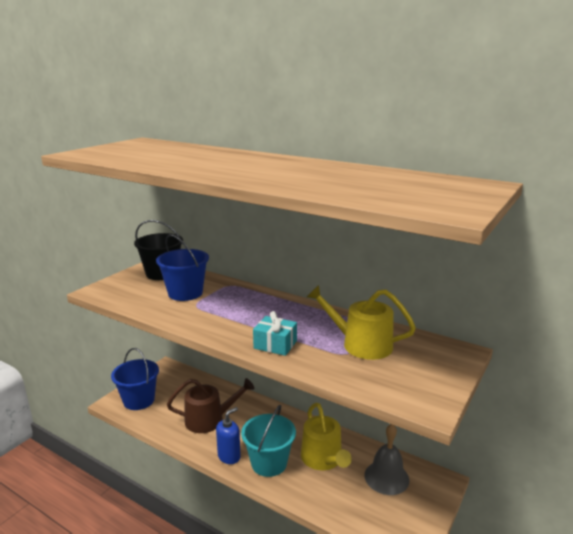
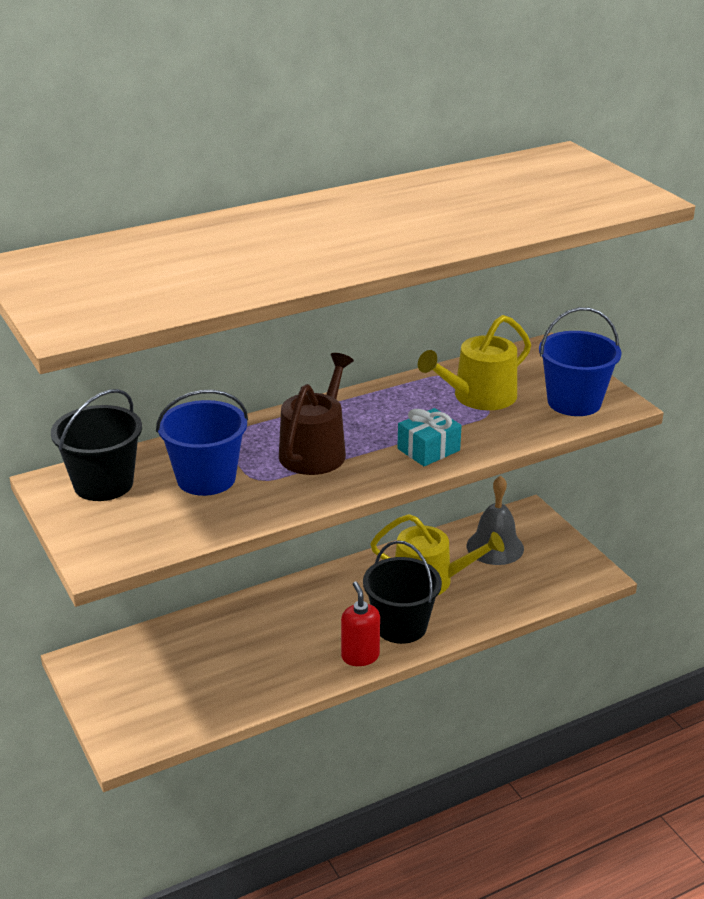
camera: 60 degrees left, 10 degrees up
(139, 400) = (146, 715): blue bucket -> blue bucket (574, 402)
(209, 419) = (266, 652): brown watering can -> brown watering can (315, 450)
(229, 456) = (360, 656): blue soap dispenser -> red soap dispenser
(269, 463) = (401, 626): turquoise bucket -> black bucket

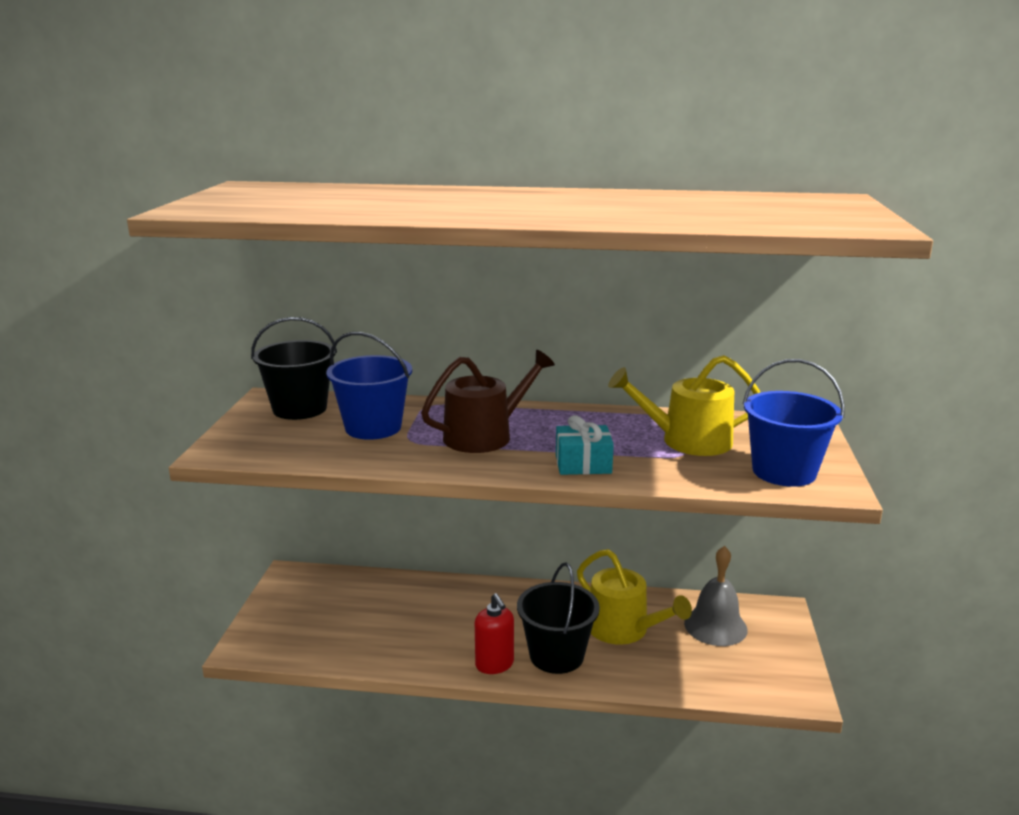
camera: 35 degrees right, 10 degrees down
(360, 656) = (494, 664): red soap dispenser -> red soap dispenser turned 135 degrees clockwise

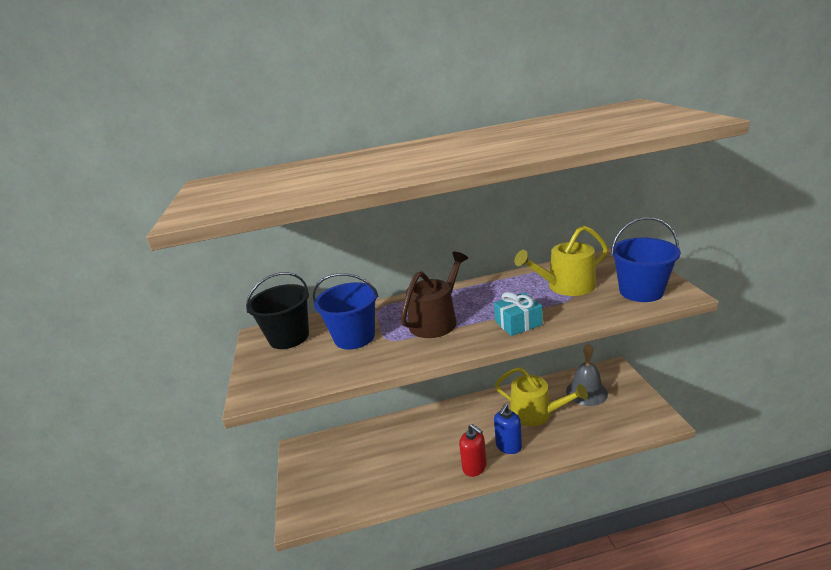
camera: 15 degrees left, 5 degrees up
(556, 655) = (508, 446): black bucket -> blue soap dispenser

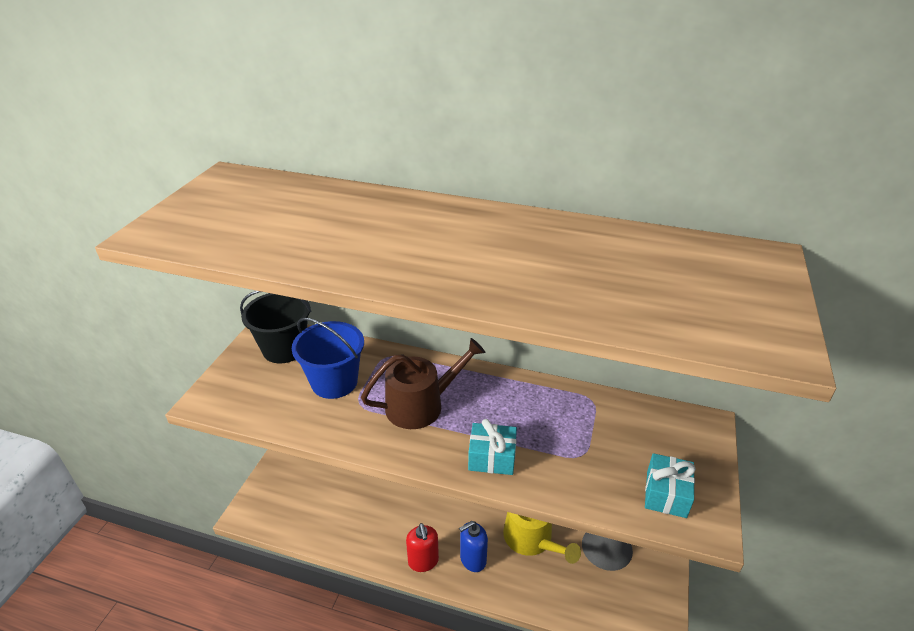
camera: 25 degrees right, 10 degrees up
(566, 286) = (592, 435): yellow watering can -> none
(641, 291) = (666, 494): blue bucket -> turquoise gift

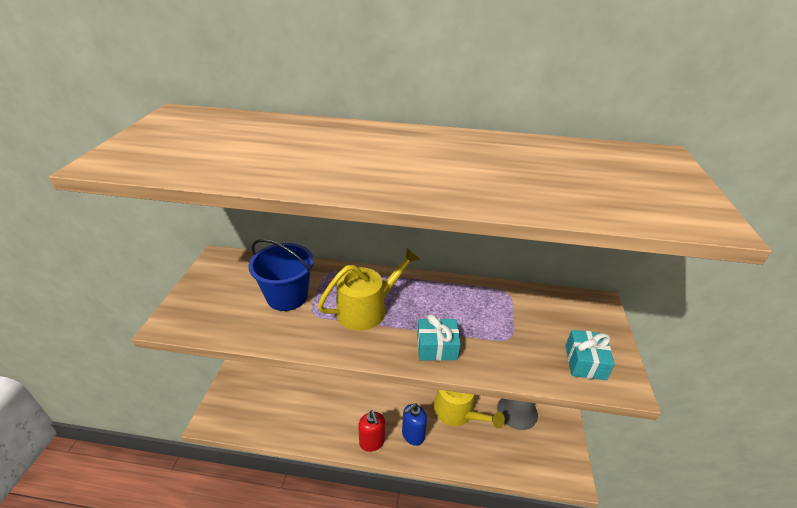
camera: 10 degrees left, 0 degrees up
(284, 348) = (237, 272): black bucket -> none
(421, 405) = (367, 309): brown watering can -> yellow watering can

